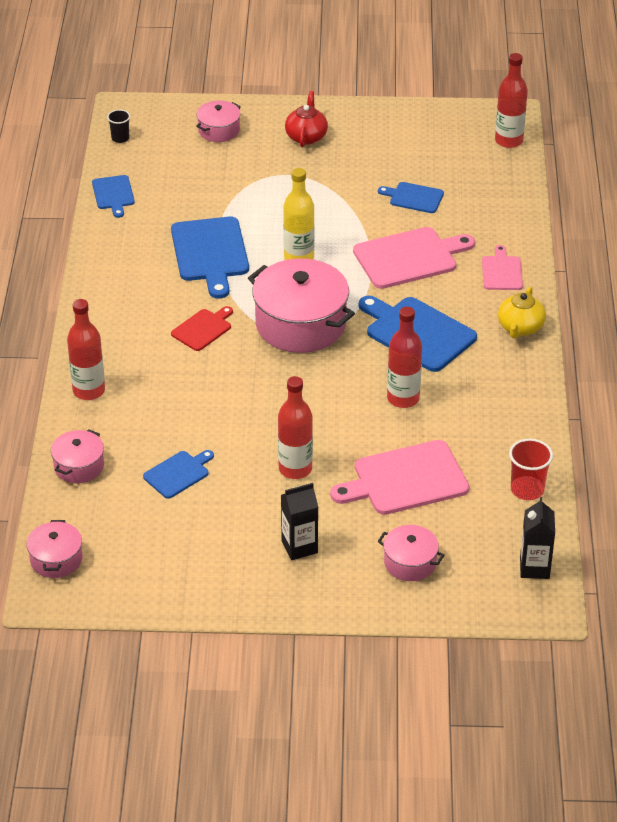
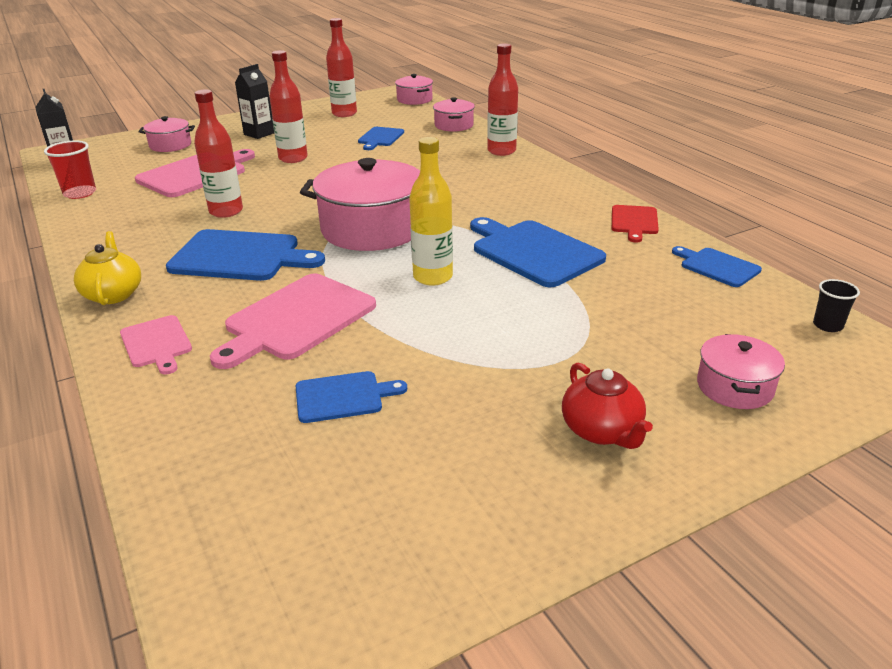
camera: 150 degrees right, 10 degrees down
(203, 329) = (461, 201): red cutting board -> red cutting board (634, 222)
(508, 141) = (220, 589): red bottle -> red bottle (344, 113)

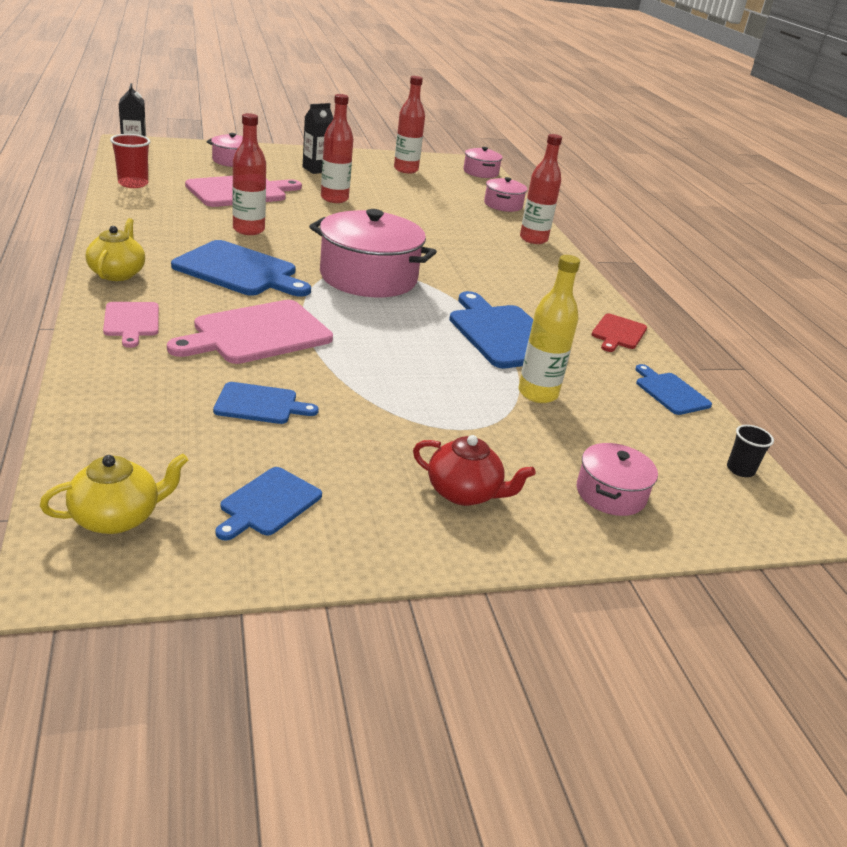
camera: 10 degrees right, 0 degrees up
(263, 582) = (117, 517): none -> yellow teapot
(380, 138) = (426, 200): blue cutting board -> blue cutting board (268, 503)
(433, 277) = (397, 331): yellow bottle -> yellow bottle (537, 394)
(602, 431) = (464, 493): red teapot -> red teapot turned 60 degrees counterclockwise

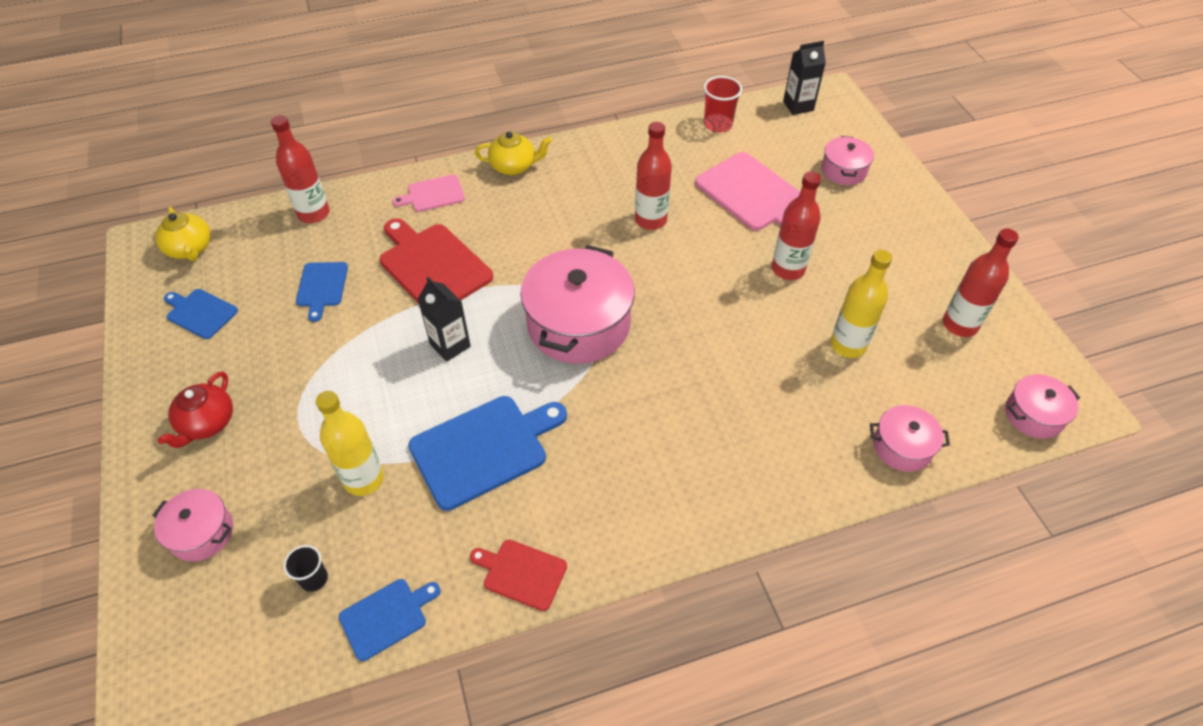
camera: 90 degrees right, 20 degrees up
(239, 270) = (552, 232): blue cutting board -> none
(257, 334) = (432, 265): pink cutting board -> red cutting board
(316, 169) = (878, 240): black carton -> black carton (450, 345)
(416, 199) = (848, 345): none -> yellow bottle
(533, 239) = (785, 485): red bottle -> red bottle (314, 213)
(740, 470) = (237, 667): black cup -> black cup (314, 579)

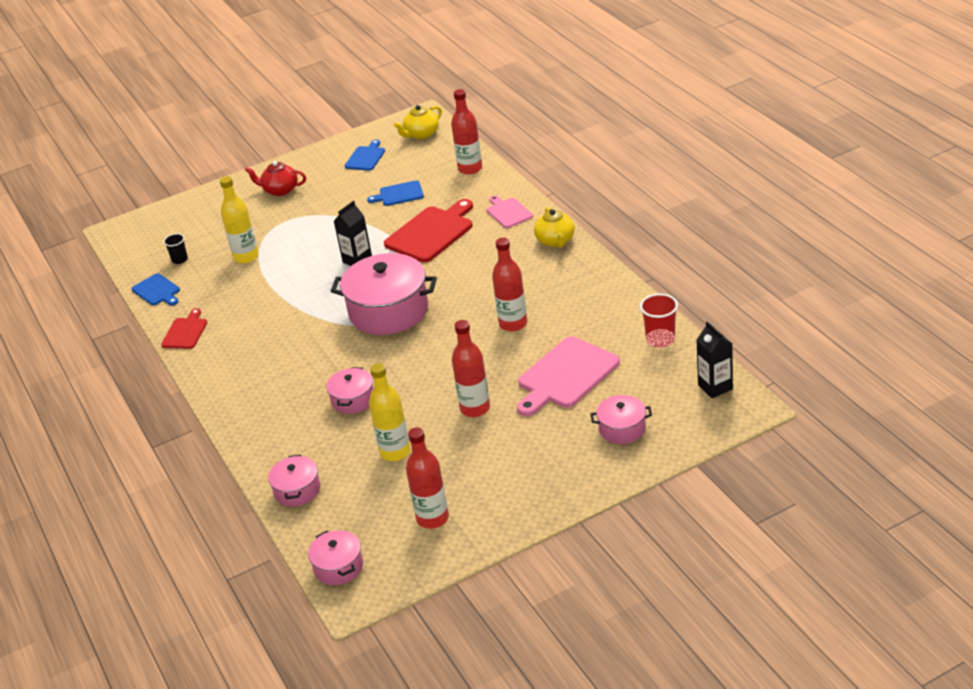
camera: 85 degrees right, 15 degrees down
(201, 533) = (206, 214): pink pot -> pink pot (353, 400)
(484, 449) = (273, 296): blue cutting board -> none

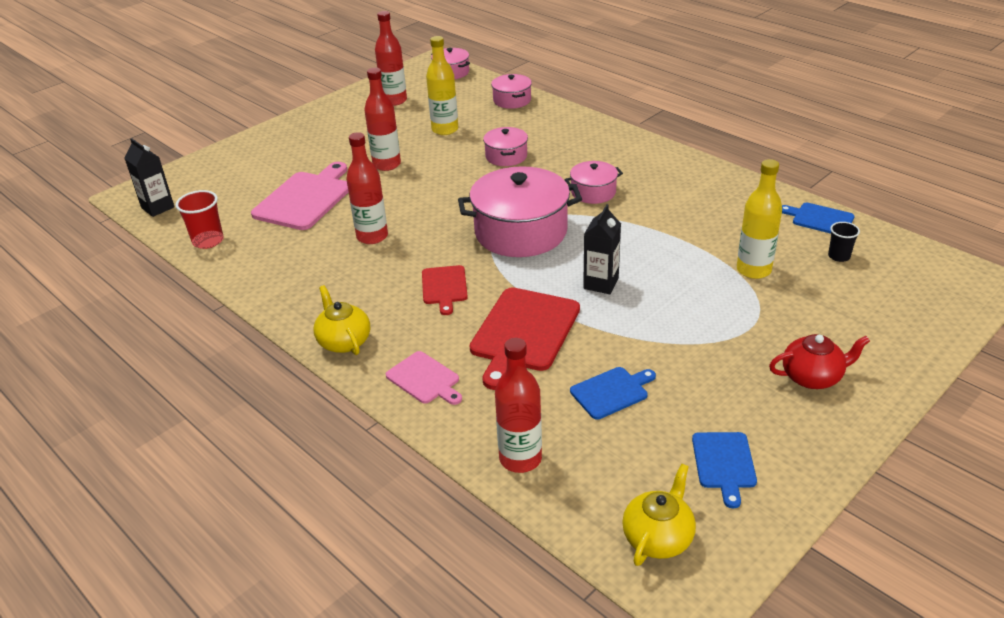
camera: 160 degrees right, 0 degrees up
(185, 332) = (734, 185): red cutting board -> red cutting board (444, 287)
(622, 428) = (248, 168): pink pot -> pink pot (593, 192)

